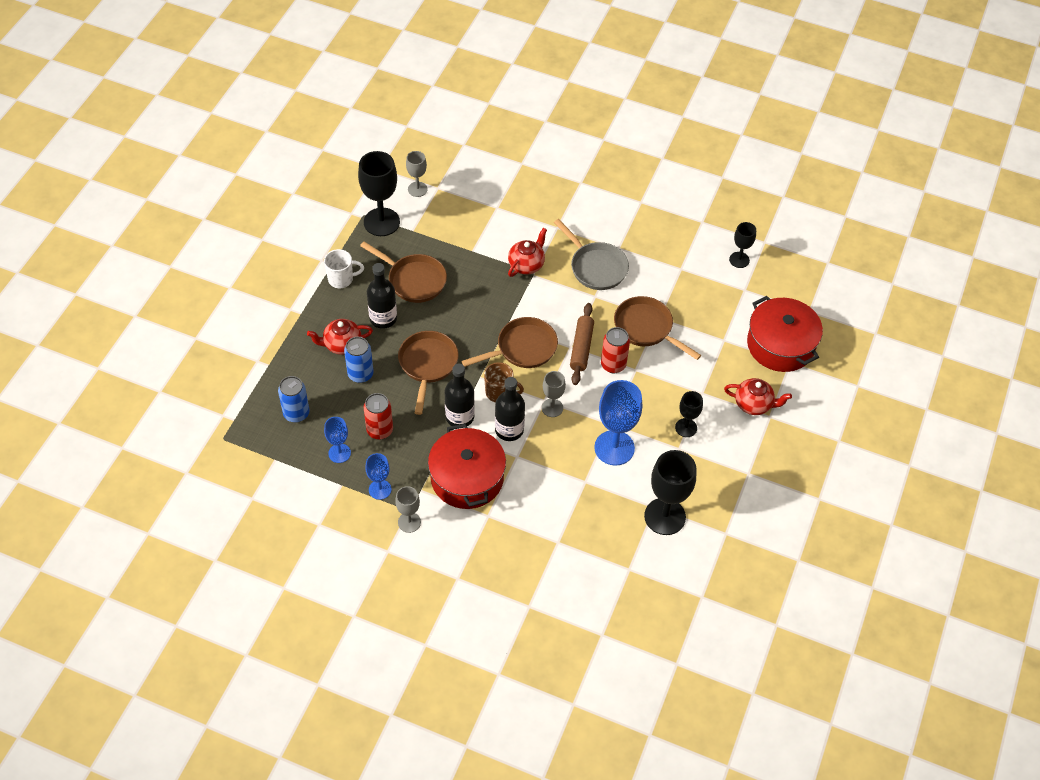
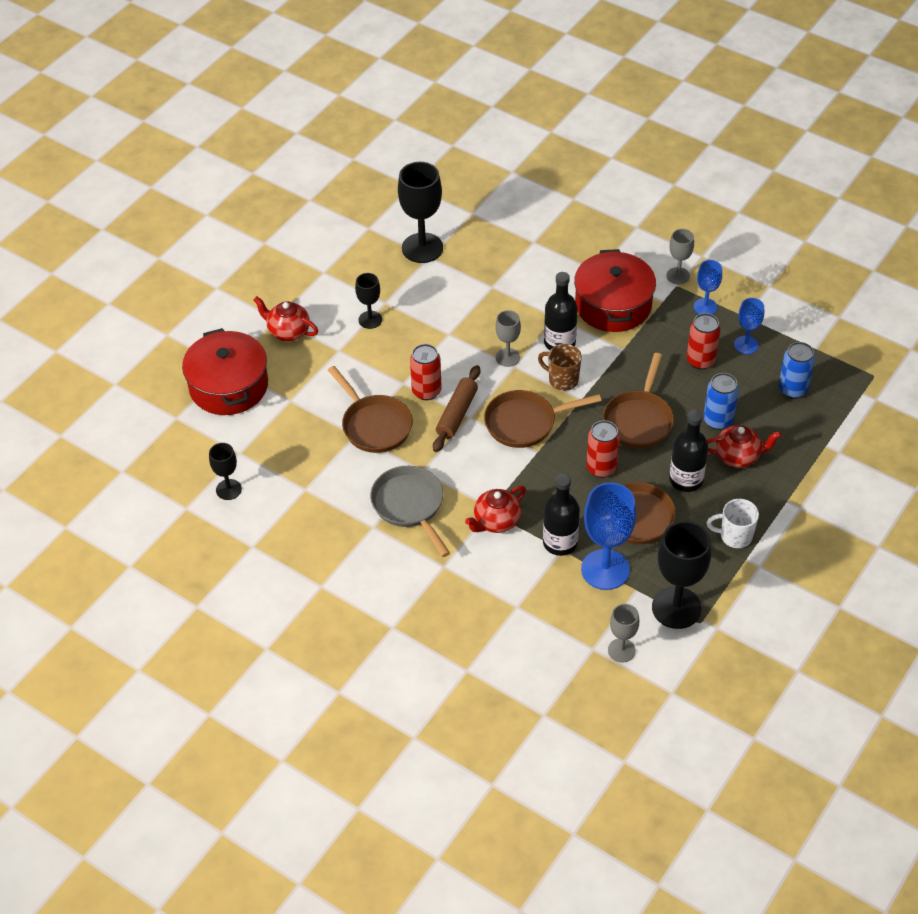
camera: 165 degrees left, 5 degrees down
(452, 318) = (601, 468): none -> red can
(459, 417) = (611, 362): black bottle -> black bottle (560, 543)
(614, 448) = (452, 311): blue goblet -> blue goblet (605, 569)

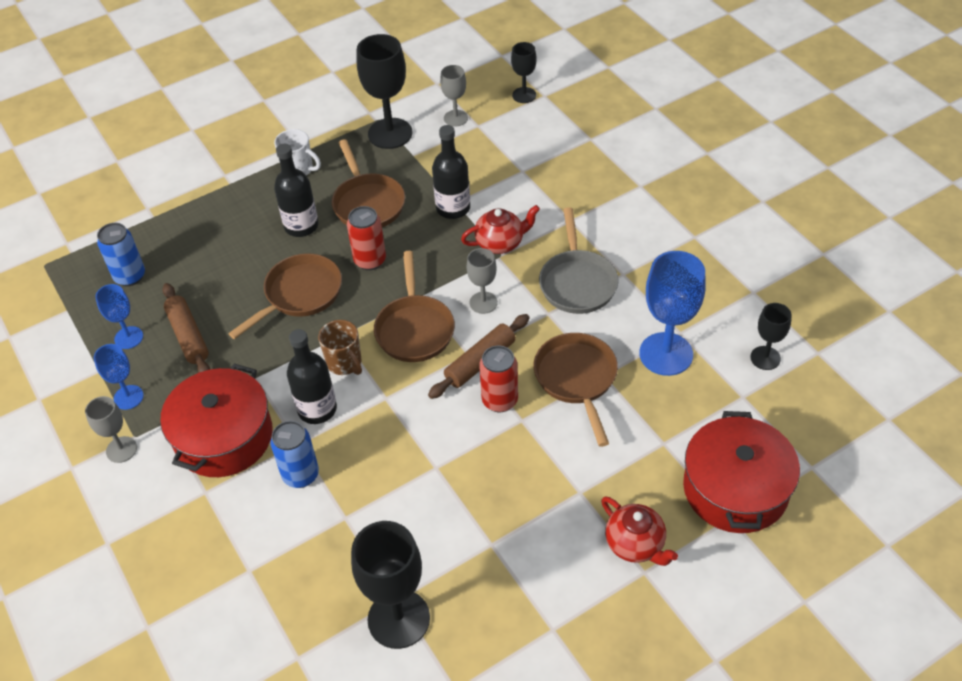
camera: 155 degrees left, 0 degrees up
(370, 320) = (522, 523): black goblet -> black goblet (524, 95)
(507, 357) = (386, 411): grey goblet -> grey goblet (483, 302)
(525, 423) = (414, 329): brown pan -> brown pan turned 75 degrees clockwise
(605, 569) = (428, 176): blue goblet -> blue goblet (666, 354)
(700, 360) = (188, 336): red can -> brown rolling pin
(718, 420) = (226, 270): blue can -> blue can (300, 475)
(738, 456) = (237, 232): red teapot -> none

